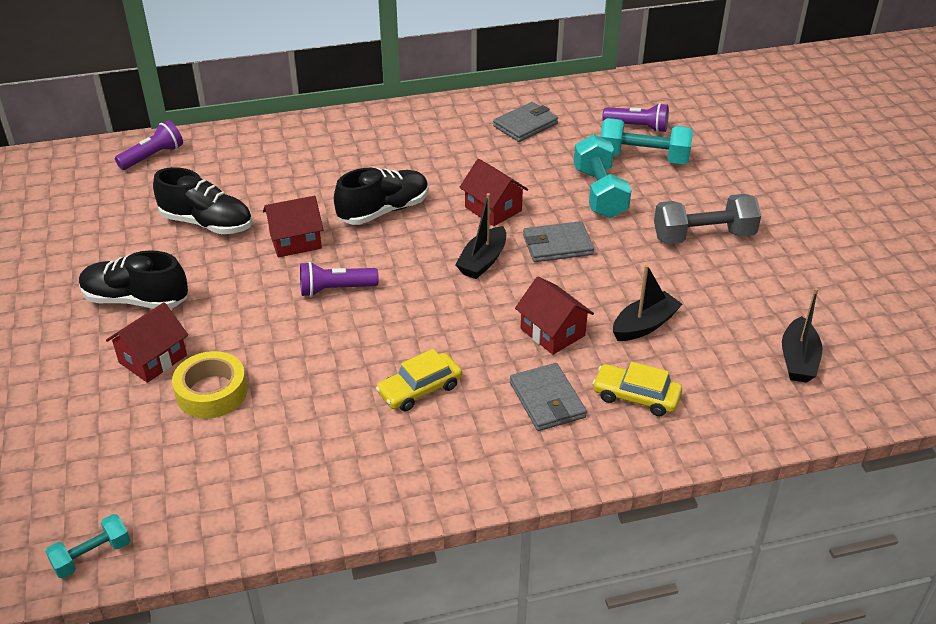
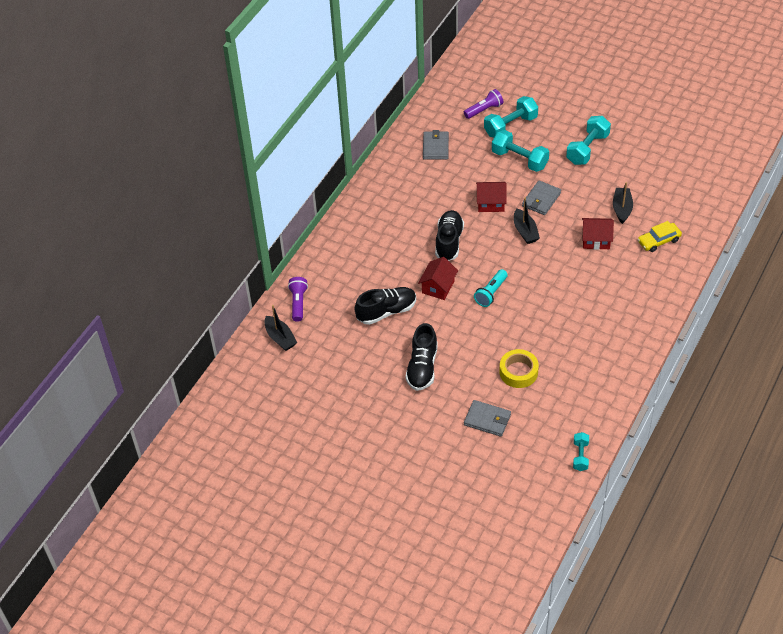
camera: 45 degrees left, 10 degrees up
(136, 300) = (422, 367): black shoe -> black shoe turned 45 degrees counterclockwise
(153, 359) = (474, 381): red house -> none
(335, 289) = (491, 293): purple flashlight -> turquoise flashlight
(419, 389) = (586, 303): yellow car -> none
(547, 400) = (633, 268): grey wallet -> grey wallet (487, 420)
(703, 236) = (587, 149): grey dumbbell -> turquoise dumbbell
(798, 360) = (688, 179): black boat -> black boat (280, 338)

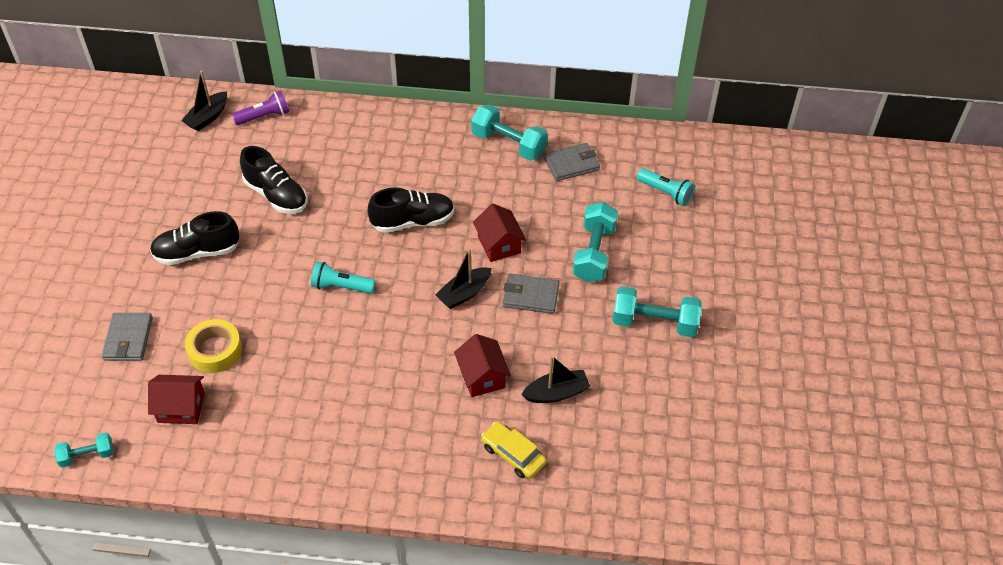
camera: 65 degrees right, 0 degrees up
(438, 287) = (333, 231): red house -> red house (181, 408)
(484, 110) = (665, 193): purple flashlight -> turquoise flashlight
(510, 126) = (651, 227): turquoise dumbbell -> turquoise dumbbell (509, 144)

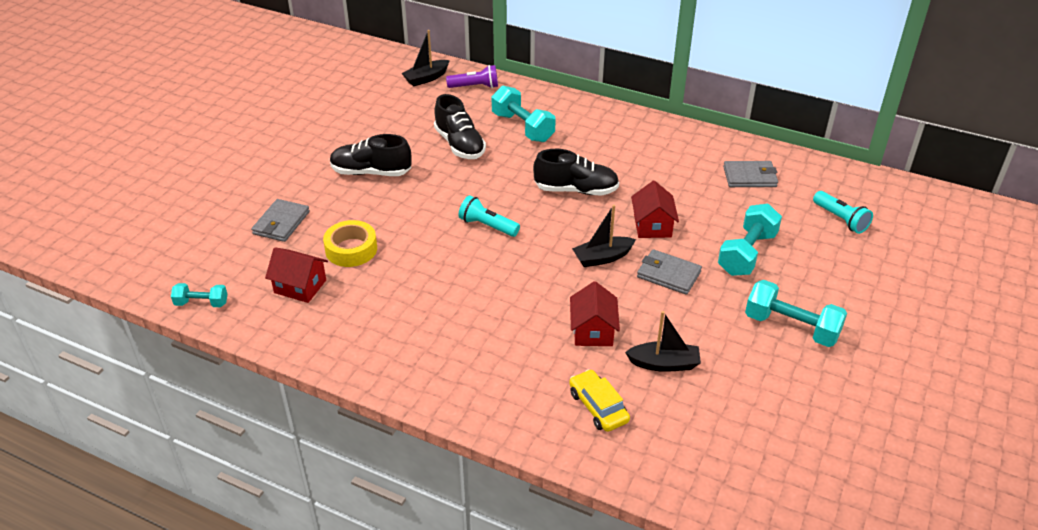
camera: 20 degrees right, 10 degrees down
(509, 144) = (692, 149): turquoise dumbbell -> turquoise dumbbell (522, 127)

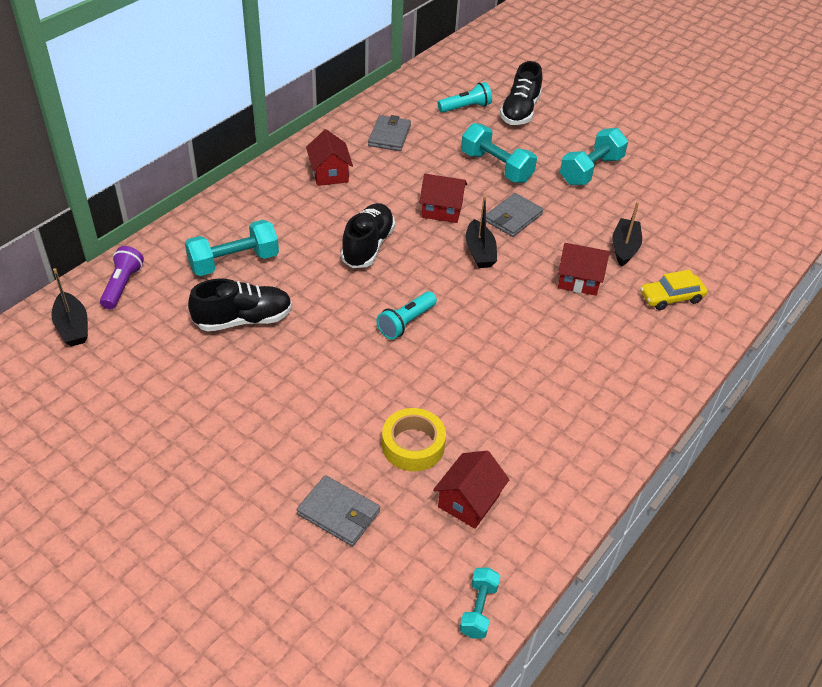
camera: 80 degrees left, 5 degrees up
(371, 172) = (265, 409): black shoe -> black shoe (520, 111)
(666, 152) = (329, 173): none -> red house

